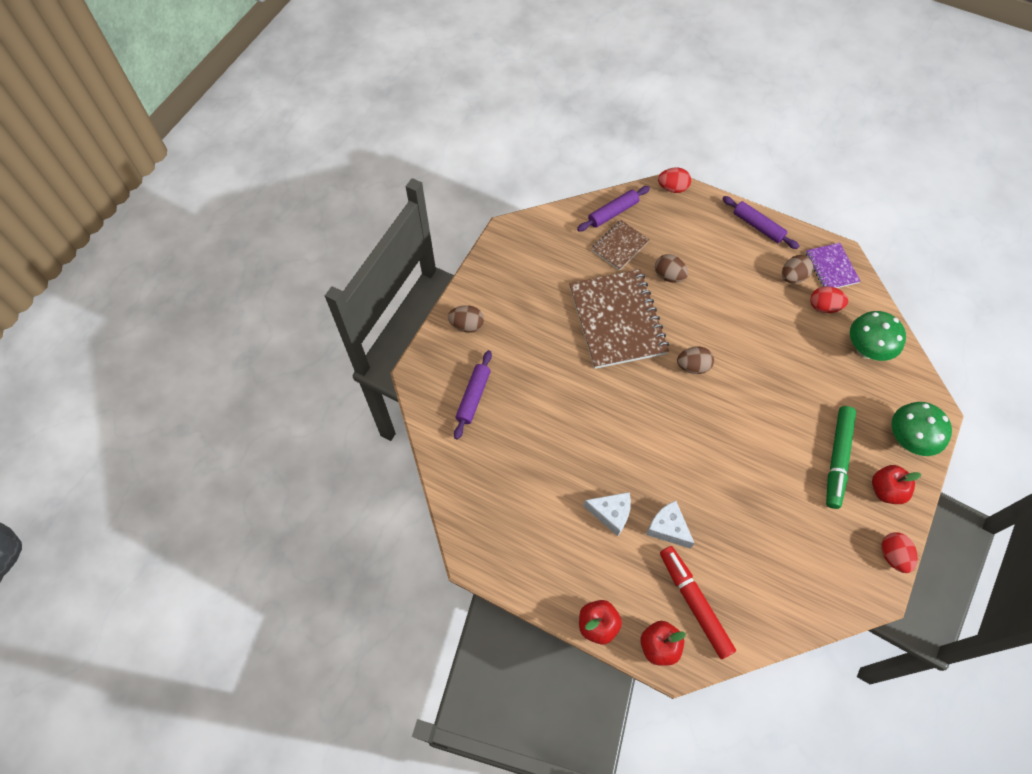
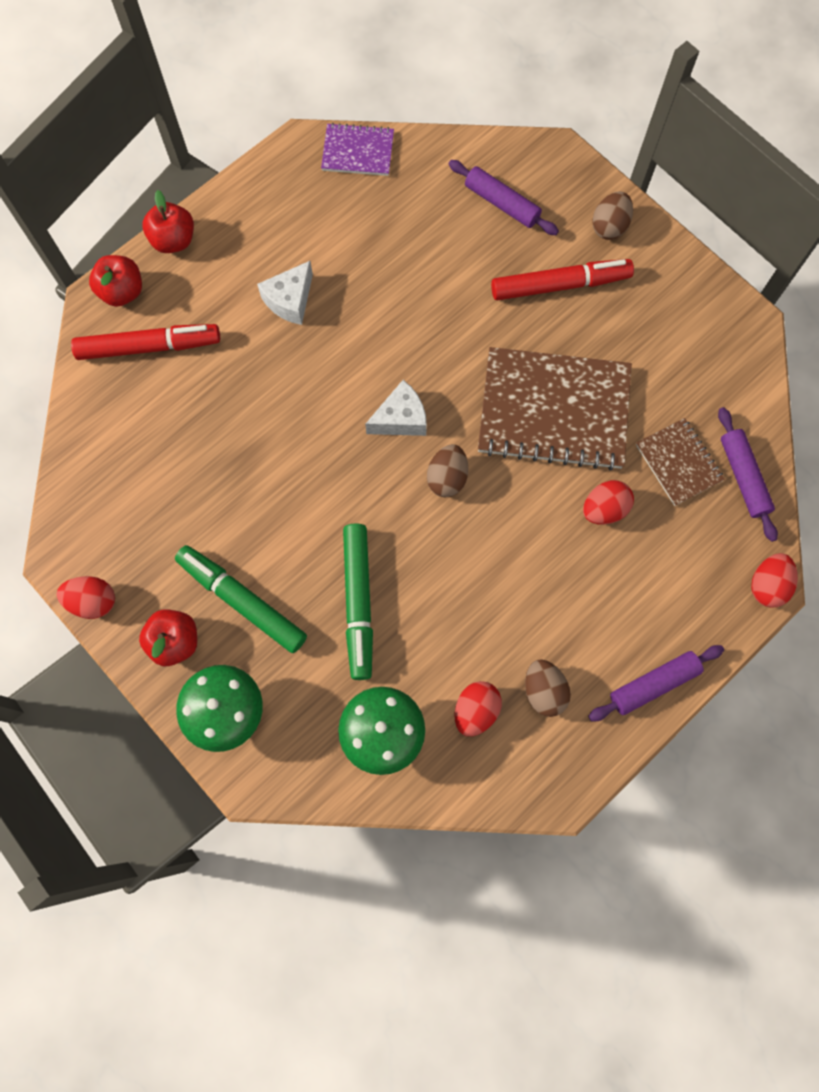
camera: 110 degrees right, 10 degrees up
(525, 342) = (559, 285): none -> red marker
(668, 528) = (245, 355): white cheese -> white cheese (401, 419)
(669, 276) = (604, 509): brown egg -> red egg
(798, 390) = (358, 602): none -> green marker
(831, 268) = (540, 761): purple notebook -> purple notebook (358, 151)

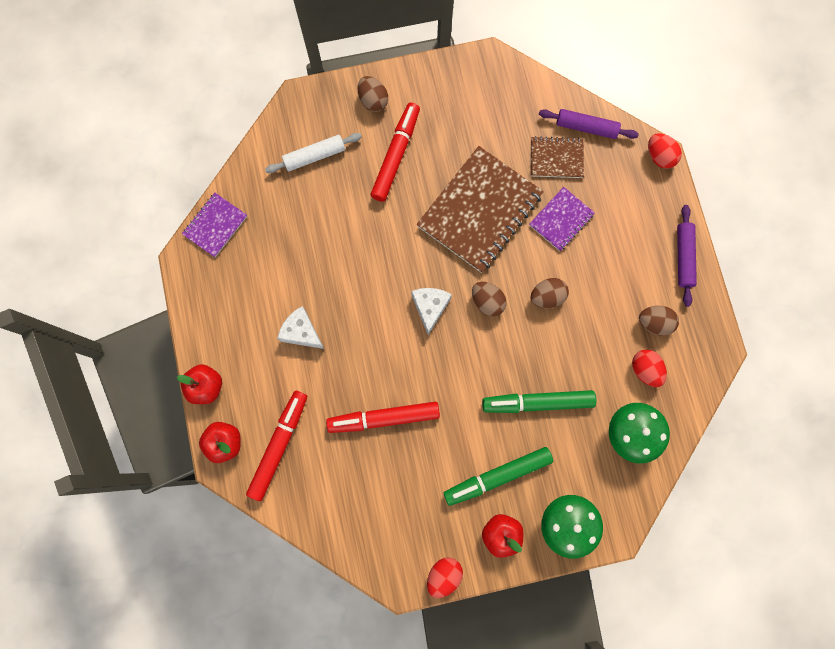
camera: 60 degrees left, 5 degrees up
(241, 439) = (384, 418): none -> red marker
(290, 300) = (301, 332): white cheese -> white cheese turned 150 degrees clockwise
(358, 602) = (538, 402): green marker -> green marker turned 150 degrees clockwise
(496, 543) = (547, 296): none -> brown egg
(501, 204) = (314, 156): purple rolling pin -> white rolling pin
(604, 509) = (561, 220): red egg -> purple notebook

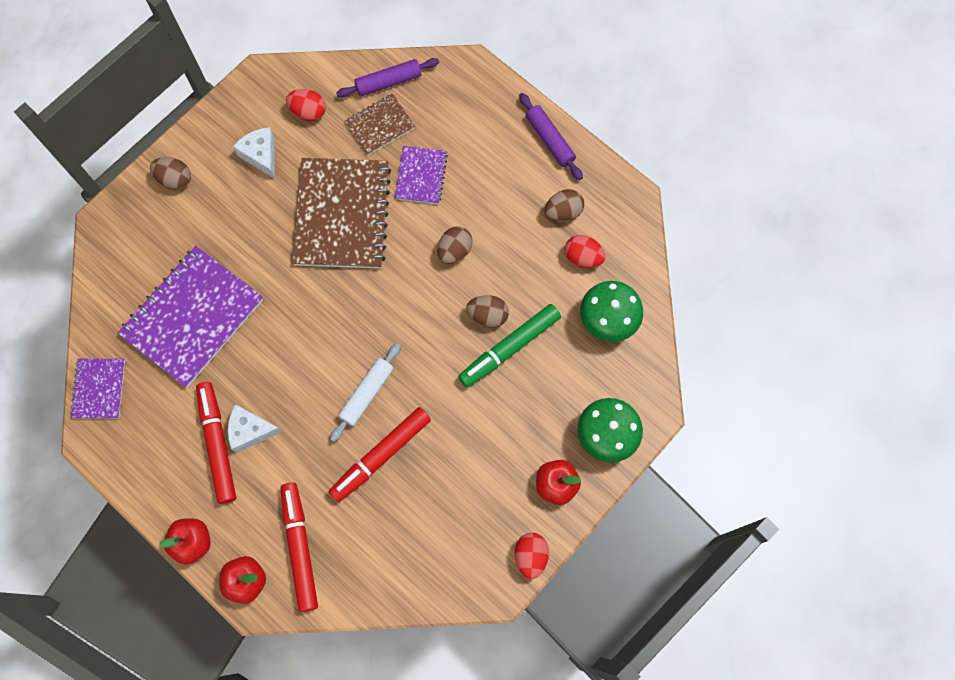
camera: 35 degrees left, 5 degrees down
(314, 156) = (153, 264): white rolling pin -> white rolling pin (367, 393)
(316, 216) = (192, 317): none -> purple notebook
(395, 156) = (230, 215): red marker -> red marker (218, 445)
(430, 307) = (356, 329): white cheese -> white cheese (261, 155)
(487, 302) = (404, 290): brown egg -> brown egg (487, 315)
(498, 476) = (519, 435): green marker -> none
(659, 156) = (470, 67): red egg -> red egg (308, 112)

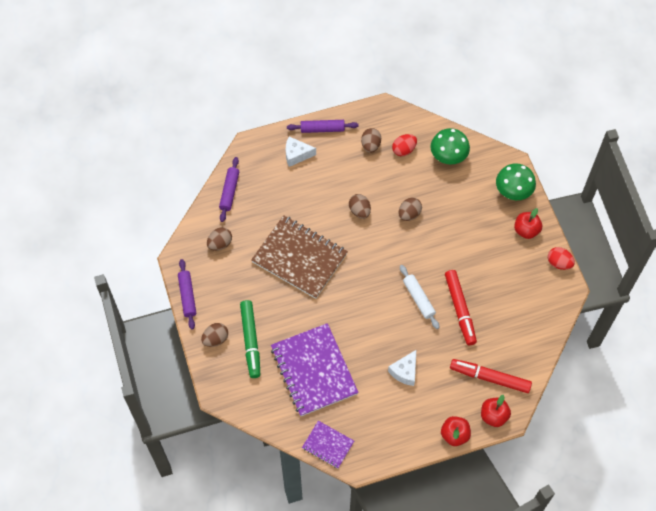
camera: 60 degrees left, 10 degrees down
(215, 115) = (187, 296): none -> purple rolling pin
(218, 445) = (403, 393): red marker -> none
(261, 155) = (231, 283): white cheese -> white cheese (296, 155)
(308, 112) = (220, 244): red egg -> brown egg
(380, 125) = (255, 210): brown notebook -> none
(421, 176) = (302, 205): purple notebook -> none
(510, 348) = (435, 212): green marker -> green marker (250, 340)

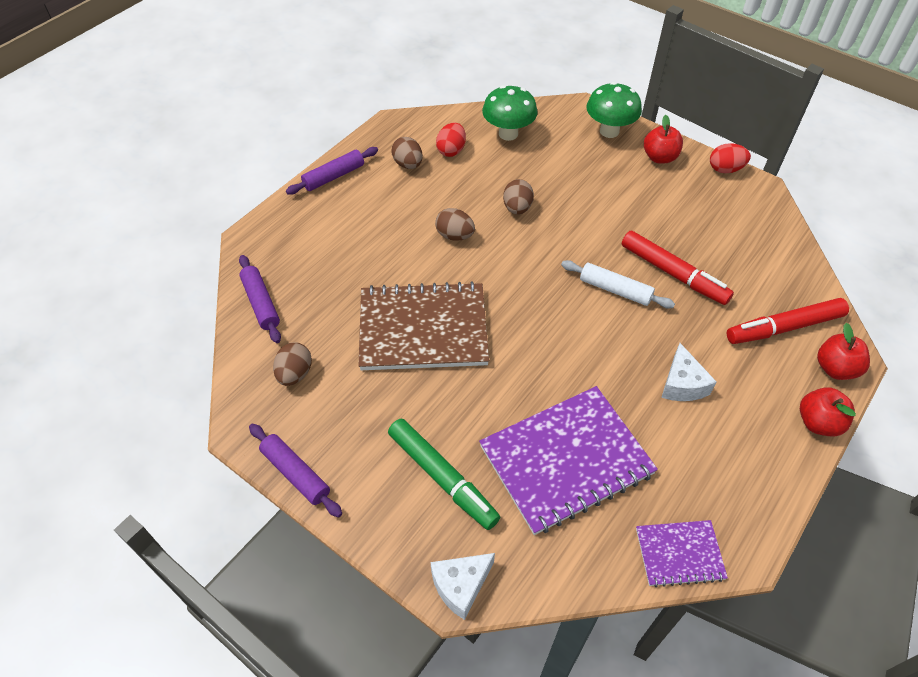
camera: 35 degrees left, 10 degrees down
(215, 339) = (386, 509): brown egg -> none
(296, 155) = (322, 217): white cheese -> white cheese (461, 586)
(314, 370) = (566, 460): purple notebook -> purple notebook turned 60 degrees counterclockwise

